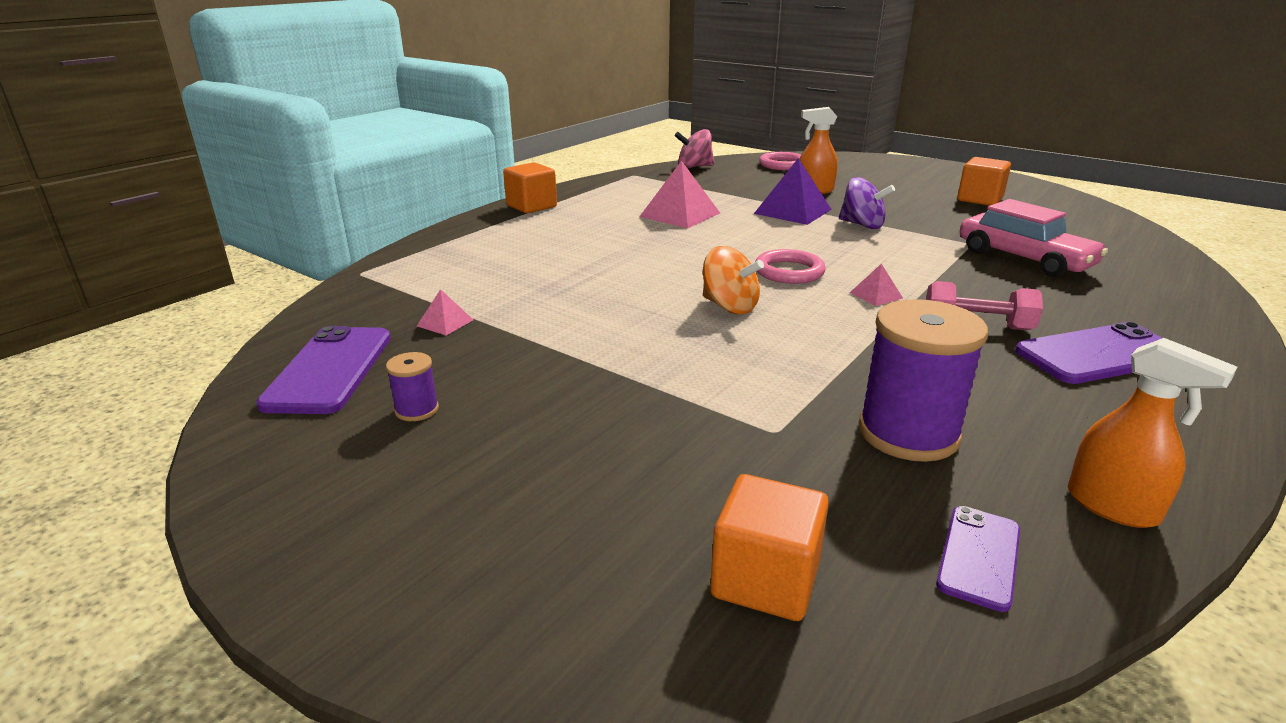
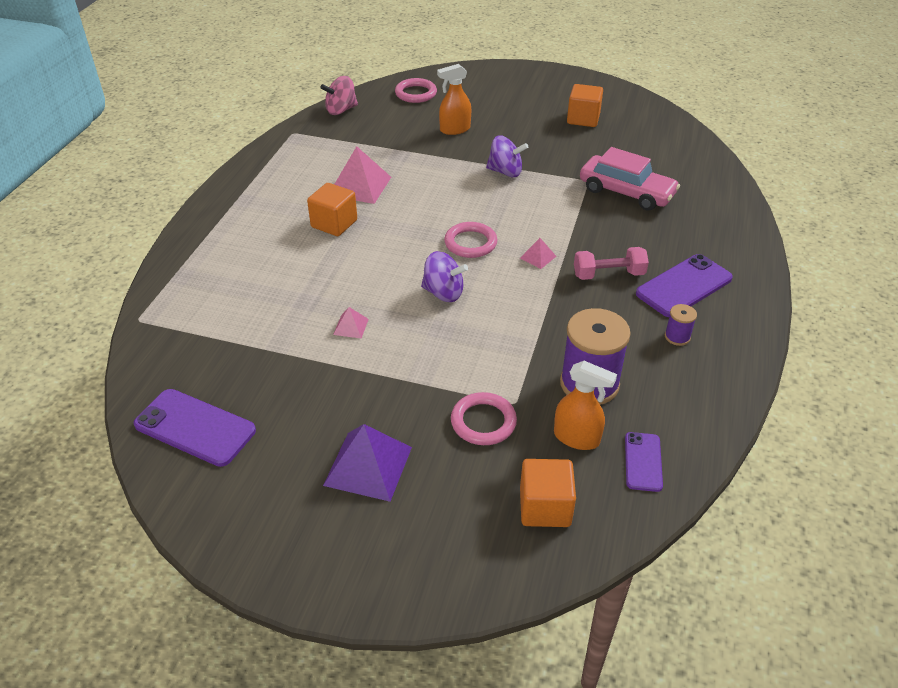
camera: 20 degrees left, 15 degrees up
(329, 370) = (195, 428): purple phone -> purple phone turned 45 degrees counterclockwise
(417, 410) = (283, 446): purple spool -> purple spool (677, 337)
(445, 323) = (247, 359): pink pyramid -> pink pyramid (351, 326)
(531, 206) = (228, 199): orange cube -> orange cube (334, 224)
(714, 443) = (483, 422): none -> pink ring
(729, 306) = (443, 293): orange spinning top -> purple spinning top
(792, 211) = (447, 163): purple pyramid -> purple pyramid (368, 466)
(1112, 506) = (701, 409): orange spray bottle -> orange spray bottle (577, 438)

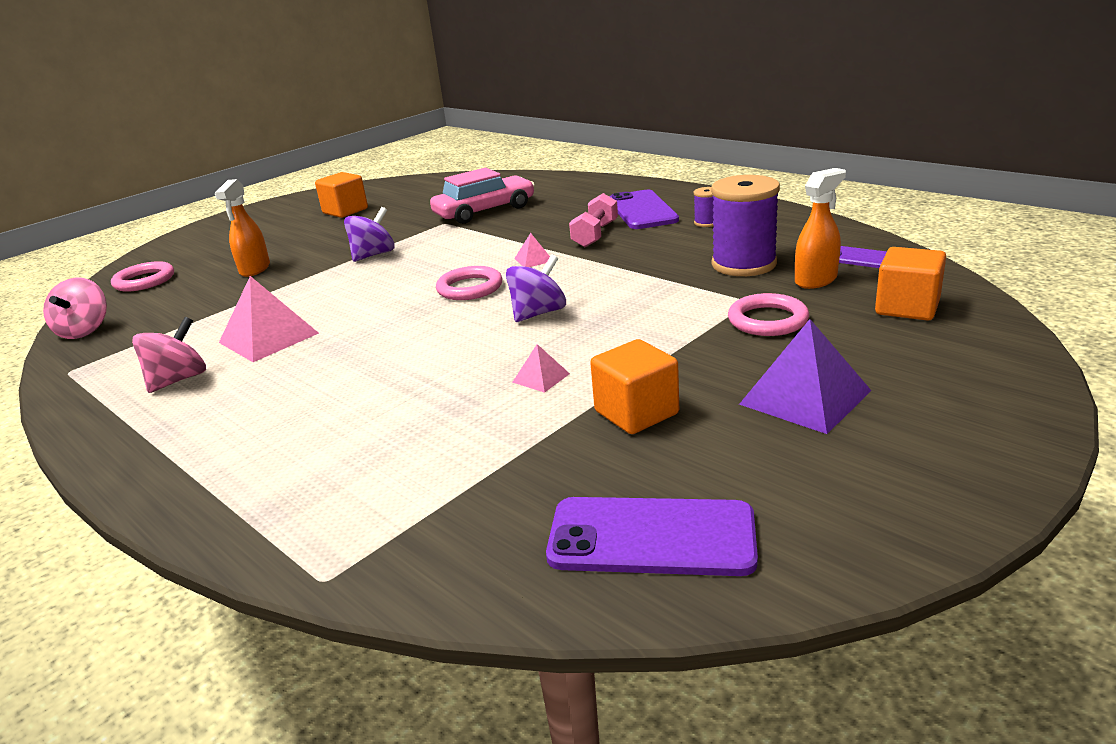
camera: 60 degrees left, 15 degrees down
(195, 428) = (651, 537): purple phone -> purple phone turned 45 degrees clockwise
(297, 178) = (178, 380): none -> pink spinning top
(334, 224) = (320, 364): orange cube -> orange cube (636, 413)

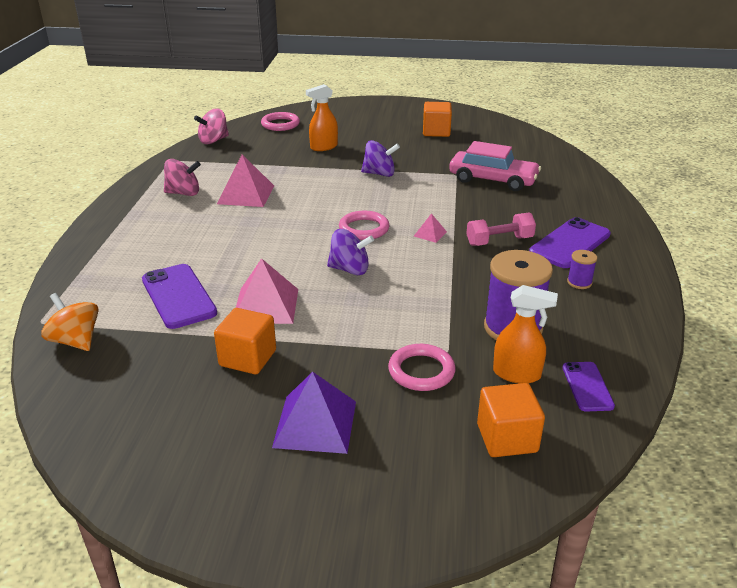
camera: 50 degrees right, 5 degrees up
(427, 550) = (76, 341): none -> orange spinning top
(541, 378) = (266, 305): pink pyramid -> pink pyramid, size x2.05
(651, 537) = (120, 411): purple phone -> purple phone (178, 296)

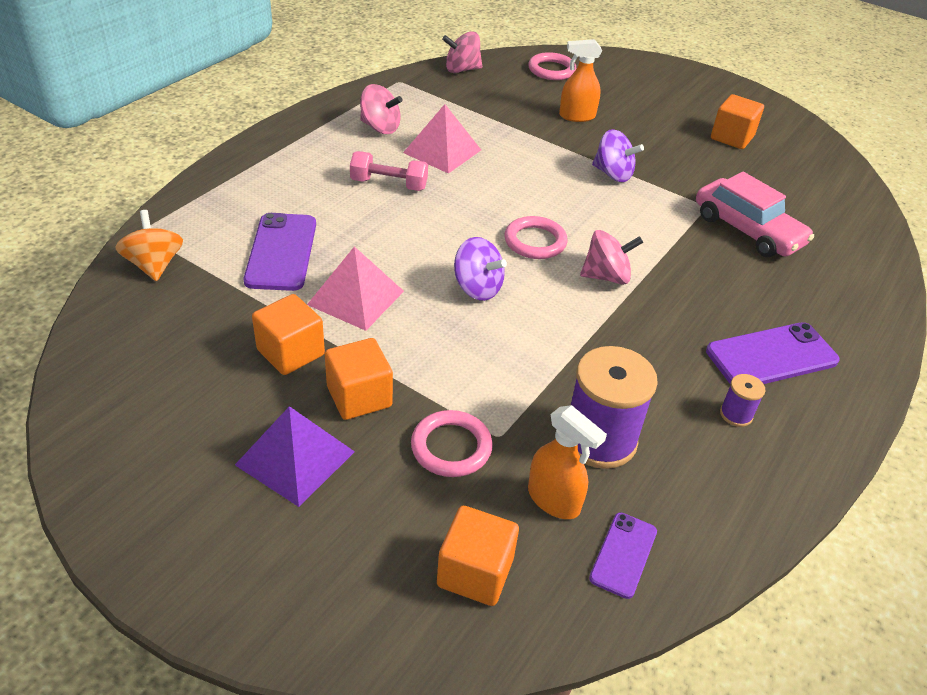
camera: 25 degrees right, 10 degrees up
(327, 366) = (359, 397): none -> orange cube
(430, 234) = (606, 276): pink pyramid -> pink spinning top
(499, 241) = (682, 318): pink dumbbell -> pink dumbbell (389, 184)

